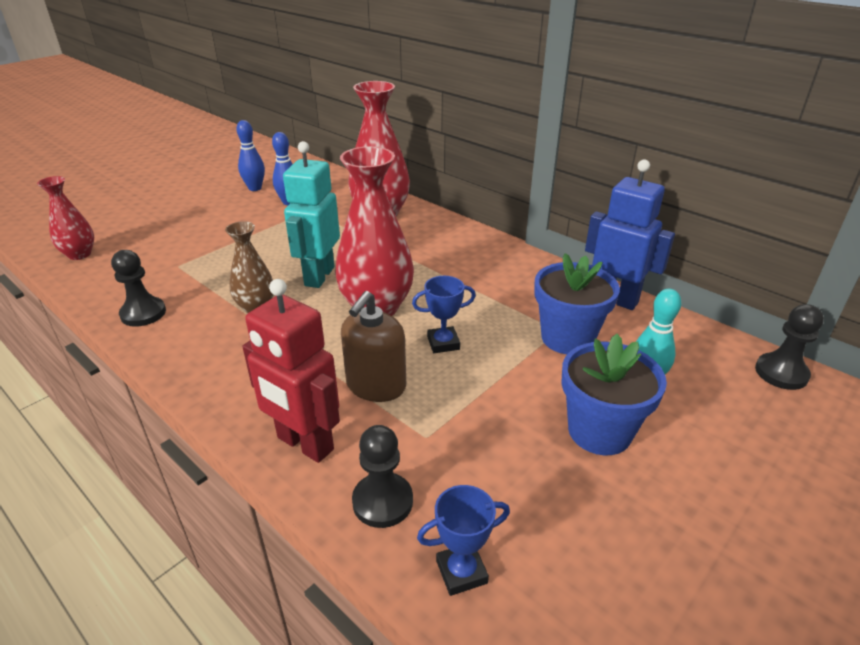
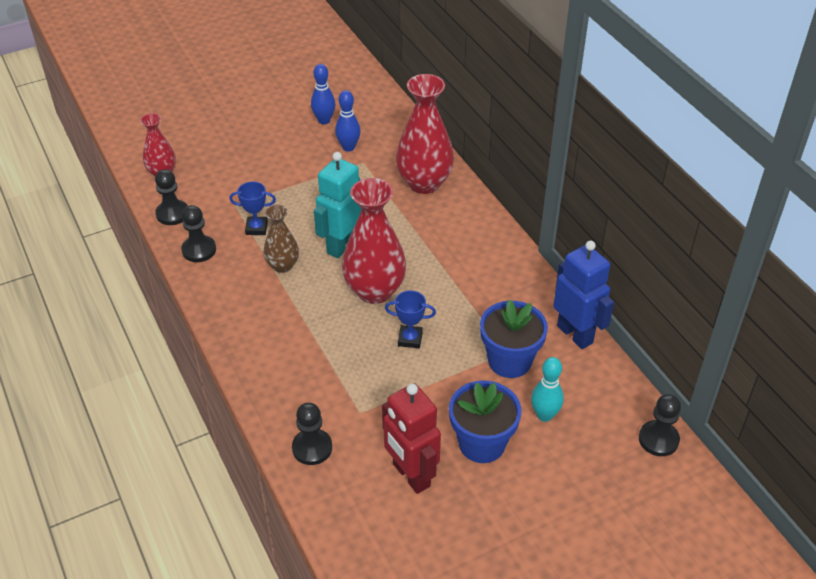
camera: 20 degrees right, 10 degrees up
(100, 287) = (172, 214): none -> black pawn
(304, 444) = (278, 394): red robot -> red robot (411, 475)
(376, 385) = (343, 362): brown soap dispenser -> none
(461, 572) = (339, 504): blue trophy -> blue trophy (256, 228)

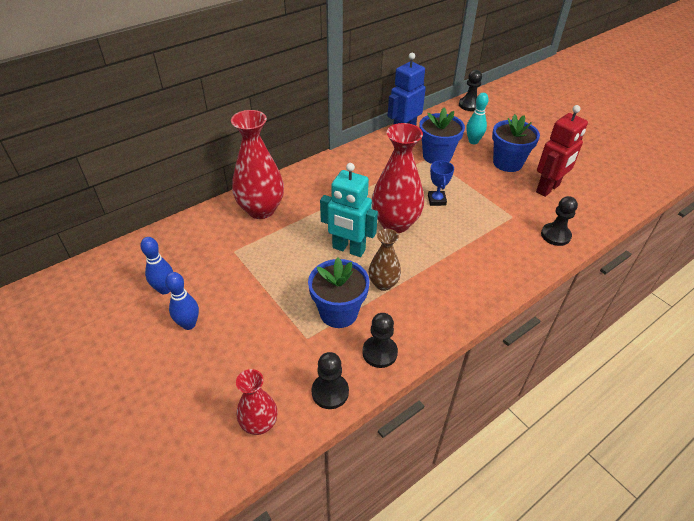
camera: 100 degrees left, 0 degrees up
(256, 228) = (338, 312): blue trophy -> blue flower pot
(348, 147) = (211, 264): blue bowling pin -> blue bowling pin (189, 324)

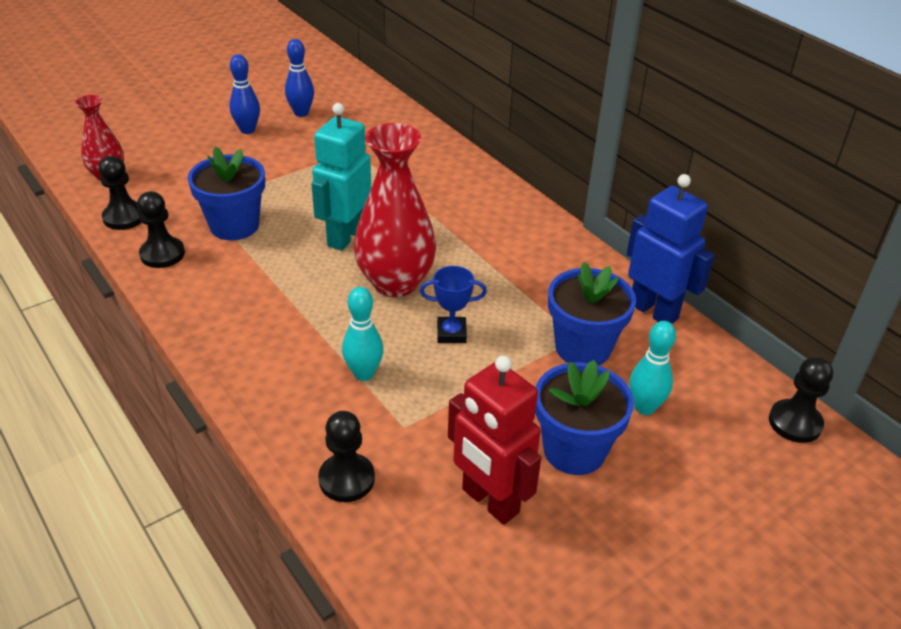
camera: 90 degrees right, 5 degrees down
(261, 209) = (432, 167): red vase -> none
(383, 284) = (273, 263): brown vase -> none
(479, 233) = (363, 374): none -> turquoise bowling pin

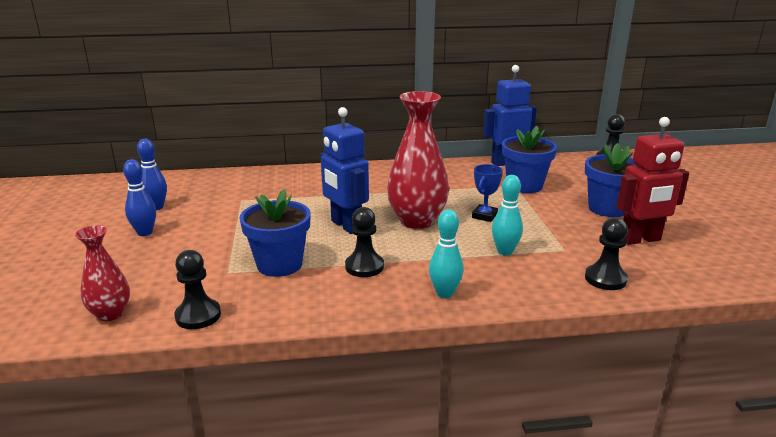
camera: 60 degrees left, 15 degrees down
(162, 254) = (281, 305): black pawn -> black pawn (364, 266)
(345, 236) = (346, 226): turquoise robot -> blue robot
(644, 407) = (582, 184): turquoise bowling pin -> turquoise bowling pin (444, 293)

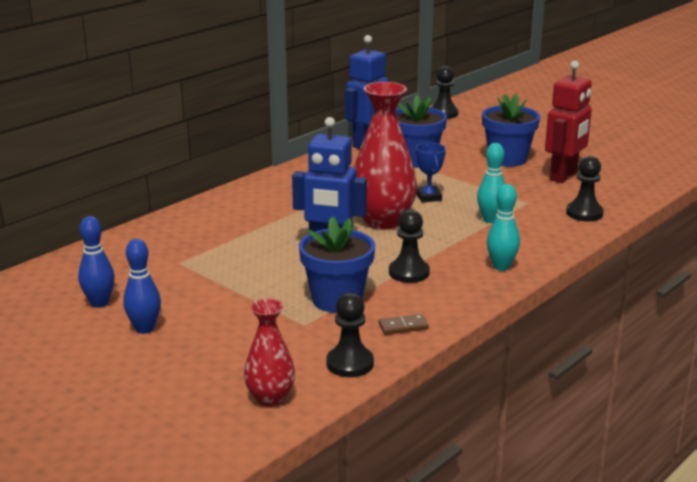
camera: 40 degrees left, 0 degrees up
(283, 306) = (403, 326): none -> brown domino

